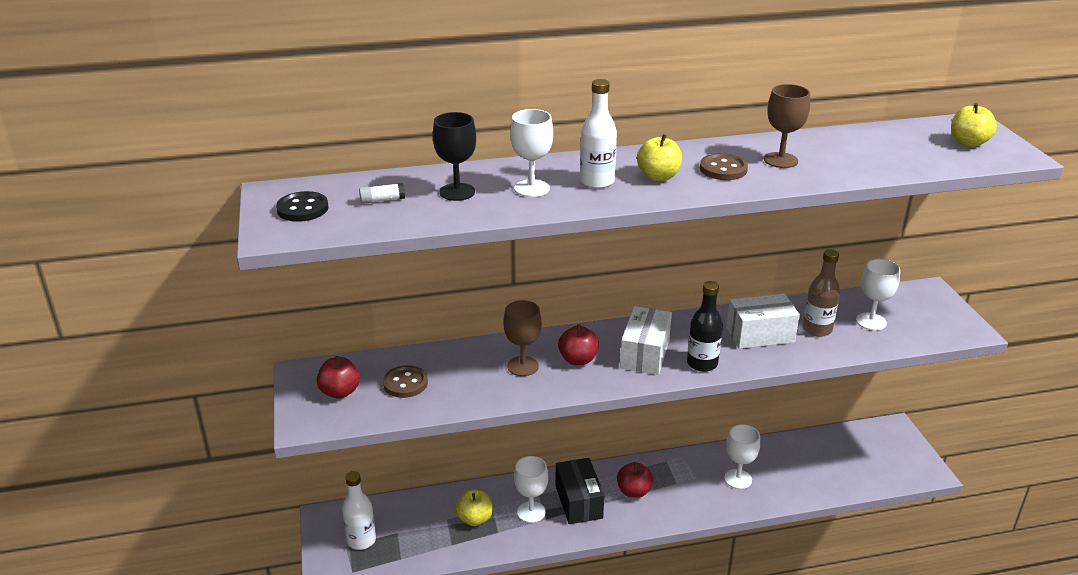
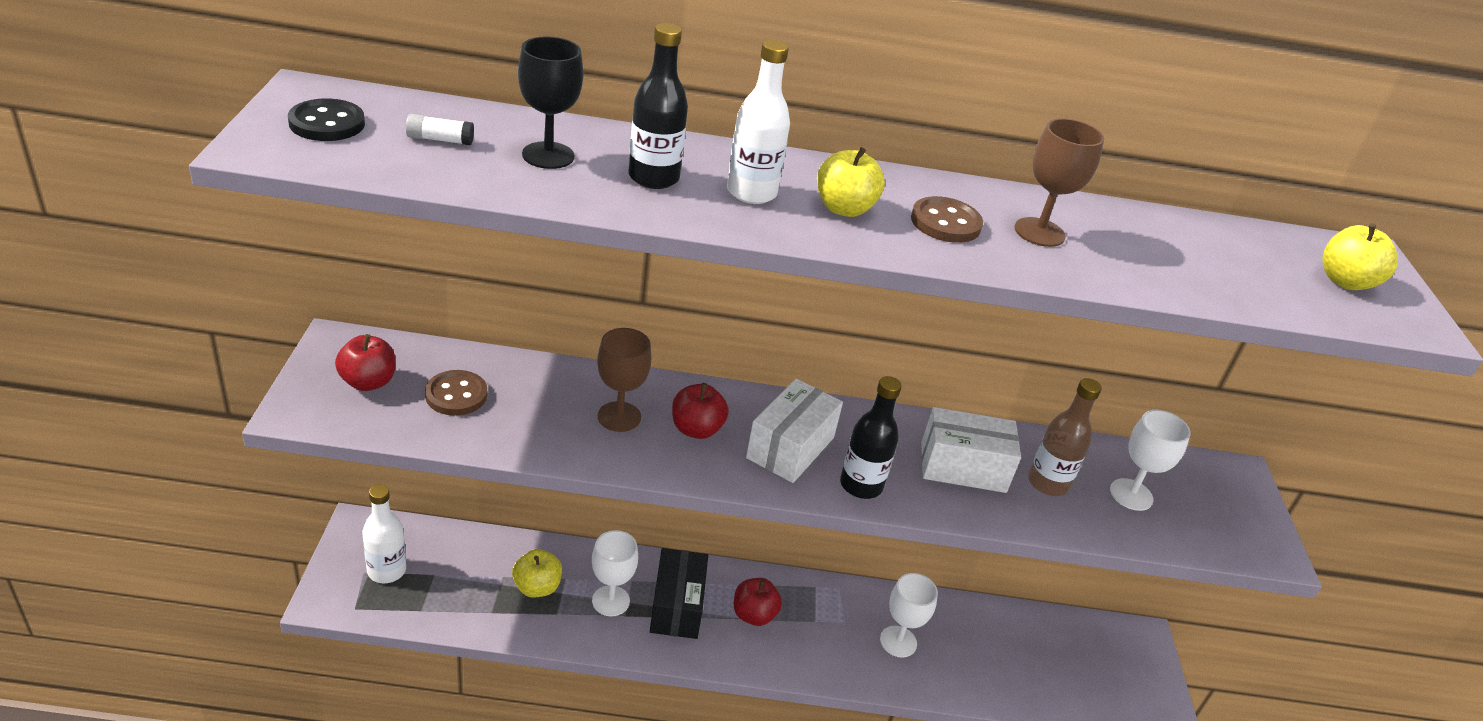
camera: 10 degrees right, 5 degrees up
(532, 188) = (653, 178): white goblet -> black bottle

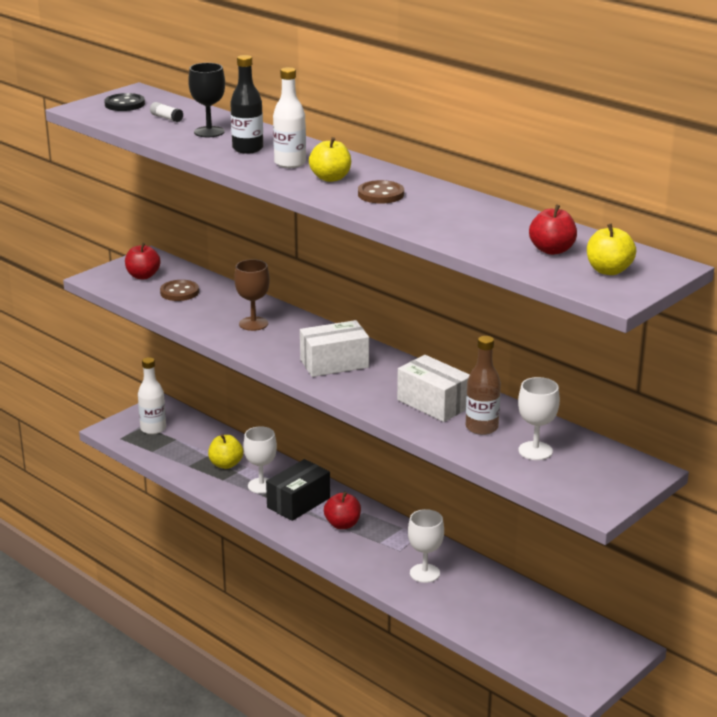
camera: 45 degrees right, 10 degrees down
(696, 429) = (290, 341): red apple -> red apple (552, 250)
(861, 485) = (352, 390): black bottle -> none
(1039, 232) = (433, 209): brown goblet -> none

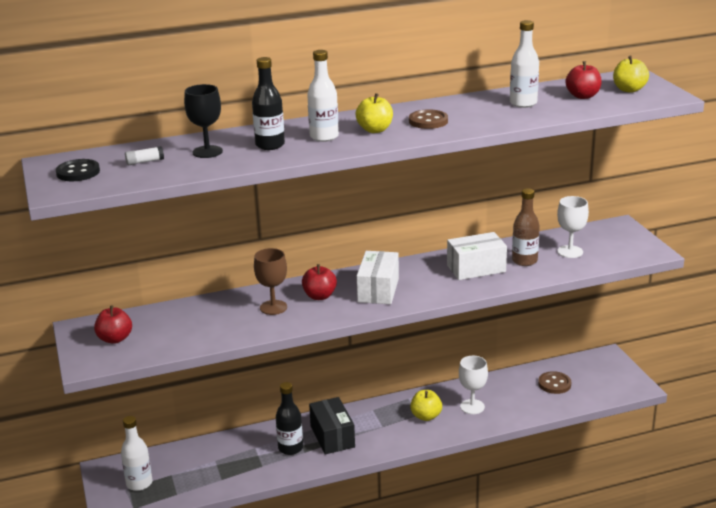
camera: 60 degrees left, 0 degrees up
(179, 292) = (172, 328): brown button -> brown button (554, 384)
(226, 464) = (240, 458): yellow apple -> yellow apple (426, 416)
(261, 485) = (290, 448): white goblet -> black bottle
(342, 524) = (380, 424): red apple -> red apple (319, 296)
(488, 226) = (523, 103): none -> white bottle

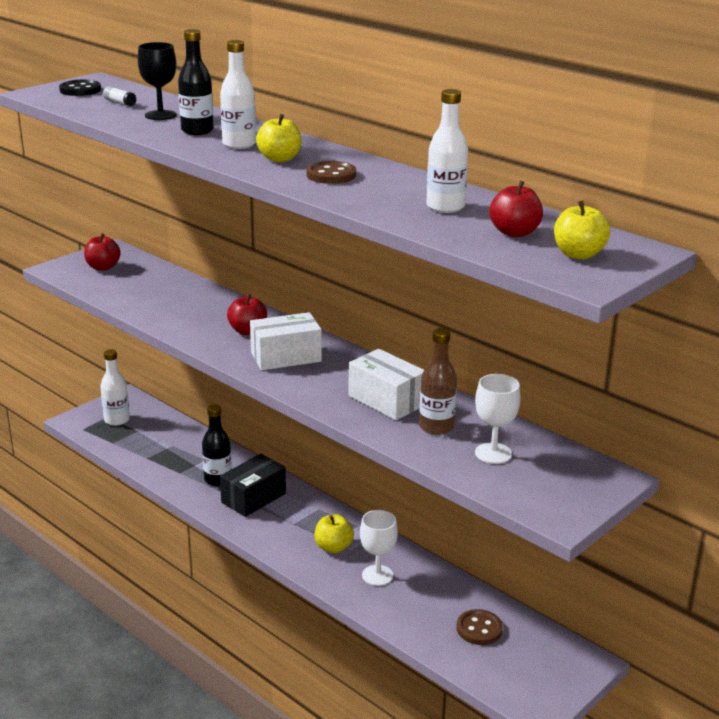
camera: 60 degrees right, 0 degrees up
(273, 307) = (207, 315): brown goblet -> none

